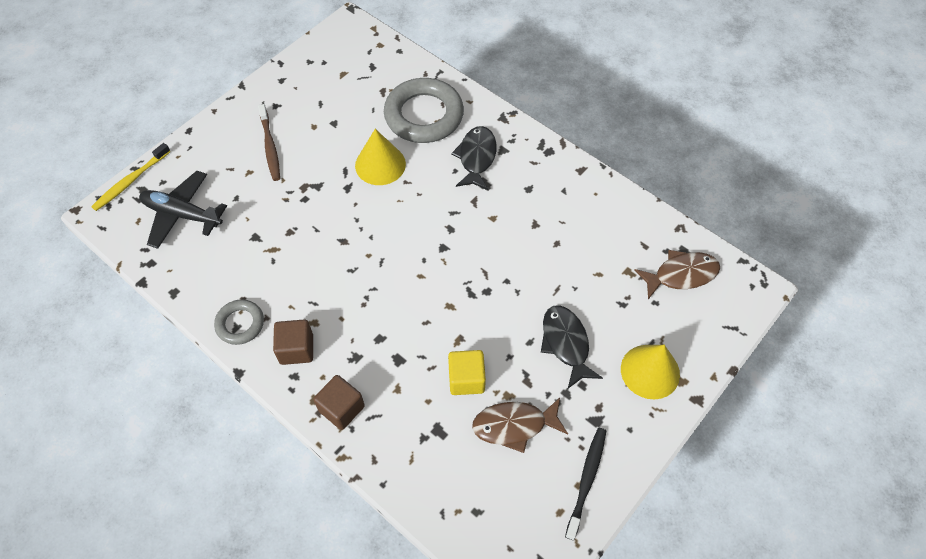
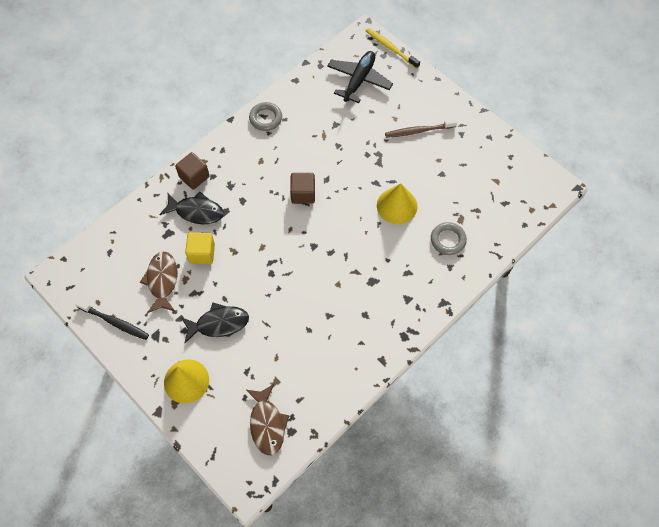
camera: 95 degrees right, 5 degrees up
(296, 349) = (241, 151): brown cube -> brown cube (303, 194)
(424, 115) = (448, 240): grey ring -> grey ring, size x0.53
(476, 158) = (400, 277): black fish -> black fish (196, 211)

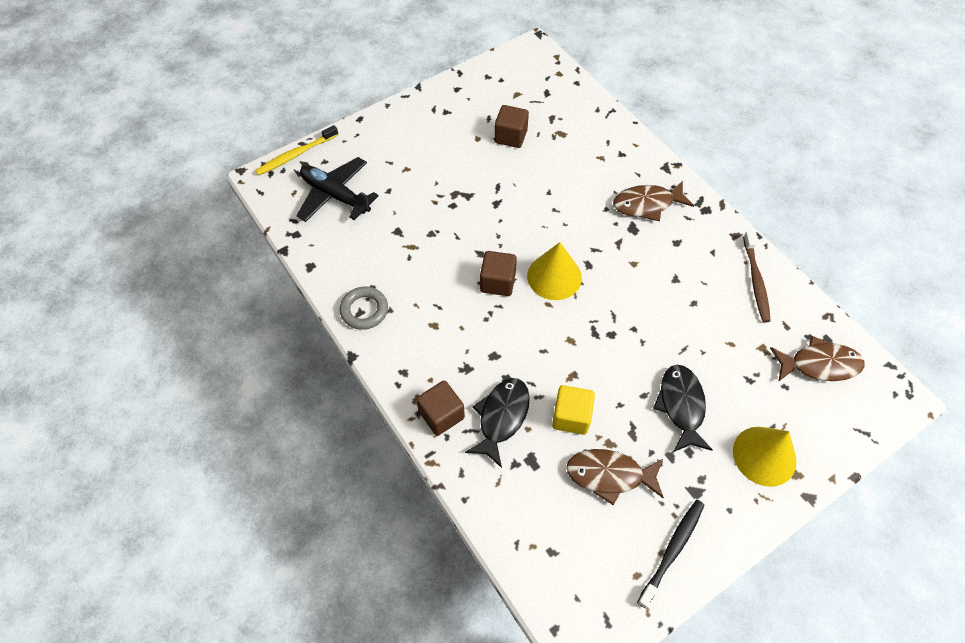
camera: 80 degrees left, 5 degrees down
(397, 206) = (533, 188): yellow cone -> yellow cone (554, 276)
(399, 290) = (647, 204): none -> brown fish
(418, 131) = (431, 149): brown toothbrush -> brown toothbrush (755, 281)
(447, 183) = (510, 136): none -> brown cube
(448, 240) = (587, 149): grey ring -> none

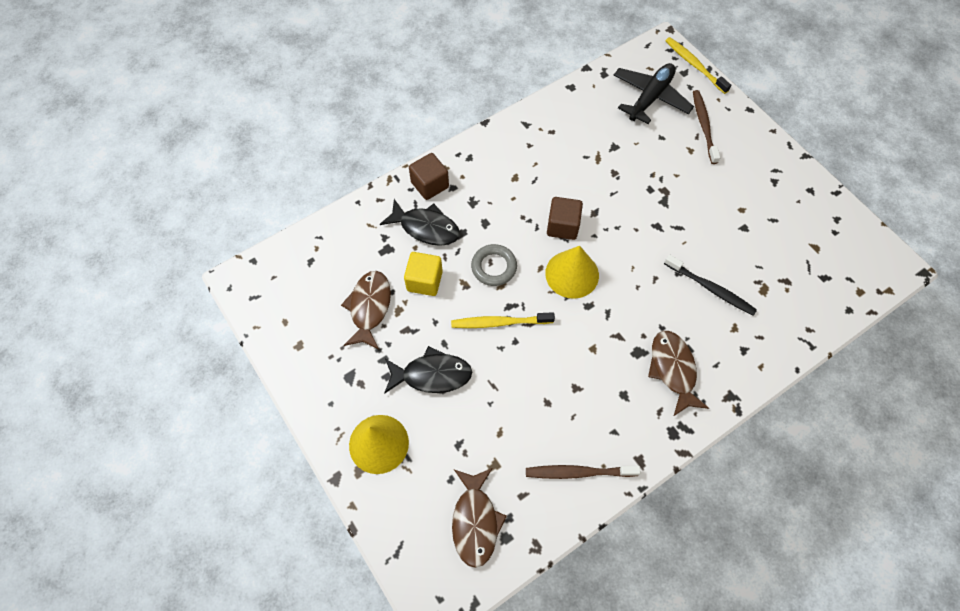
camera: 90 degrees right, 5 degrees up
(364, 310) = (528, 127): grey ring -> grey ring (494, 267)
(377, 155) = (704, 126): none -> brown toothbrush
(510, 136) = (750, 240): brown cube -> none
(614, 342) = (499, 322): none -> yellow toothbrush
(672, 550) = (301, 351): black toothbrush -> black toothbrush (711, 289)

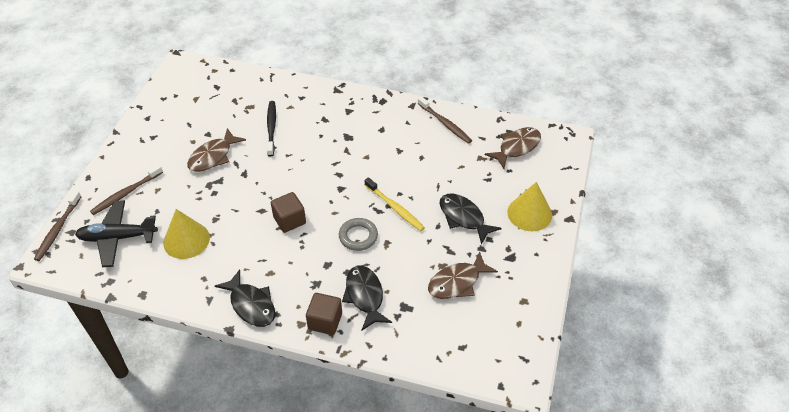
camera: 130 degrees left, 15 degrees down
(424, 281) = (406, 266): yellow cube -> none
(494, 147) = (251, 305): none -> black fish
(572, 274) = (323, 194): yellow cone -> yellow cone (186, 240)
(673, 370) = (344, 118): brown fish -> brown fish (213, 156)
(694, 65) = (57, 230): yellow toothbrush -> brown toothbrush

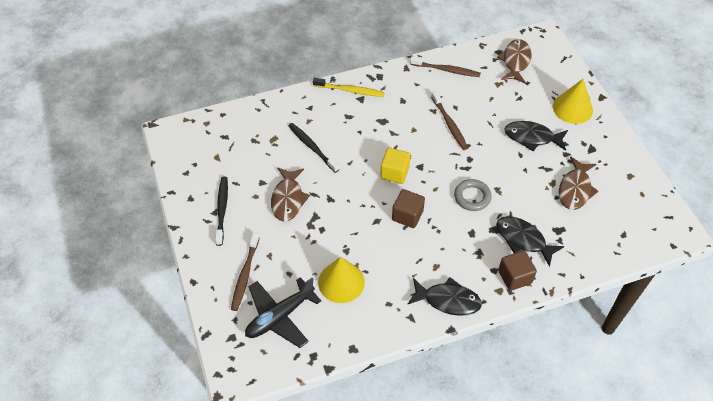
camera: 35 degrees left, 5 degrees up
(57, 230) = (217, 343): brown toothbrush -> brown toothbrush (449, 124)
(160, 138) = (222, 209): none -> black toothbrush
(314, 182) = (394, 173): none -> yellow cube
(395, 208) = (477, 159): yellow toothbrush -> yellow toothbrush (350, 90)

